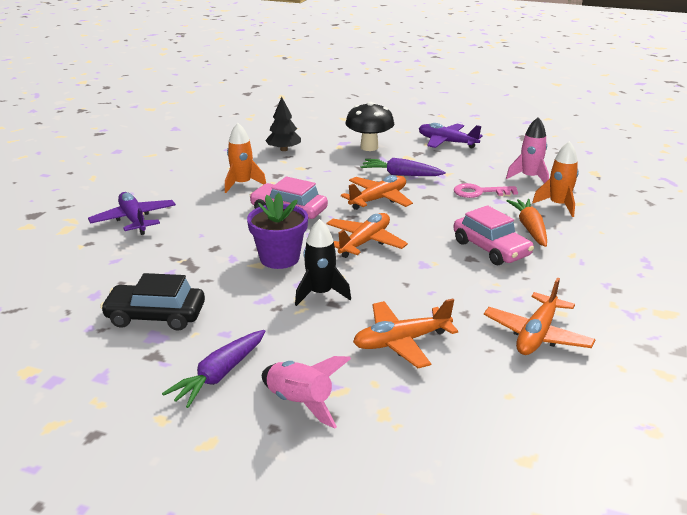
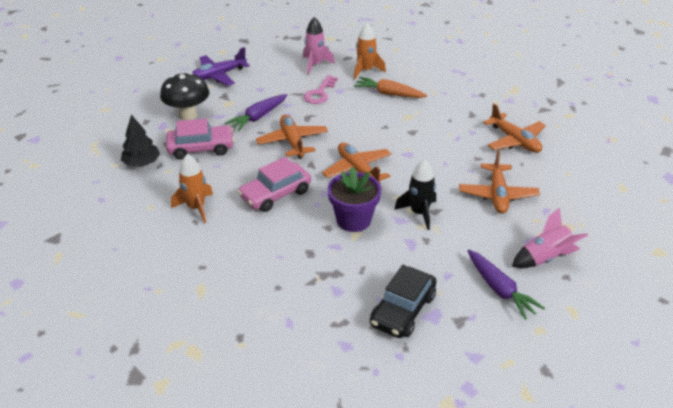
camera: 65 degrees left, 10 degrees up
(134, 220) = (214, 296): purple plane -> none
(491, 248) = (405, 119): pink car -> pink car (201, 148)

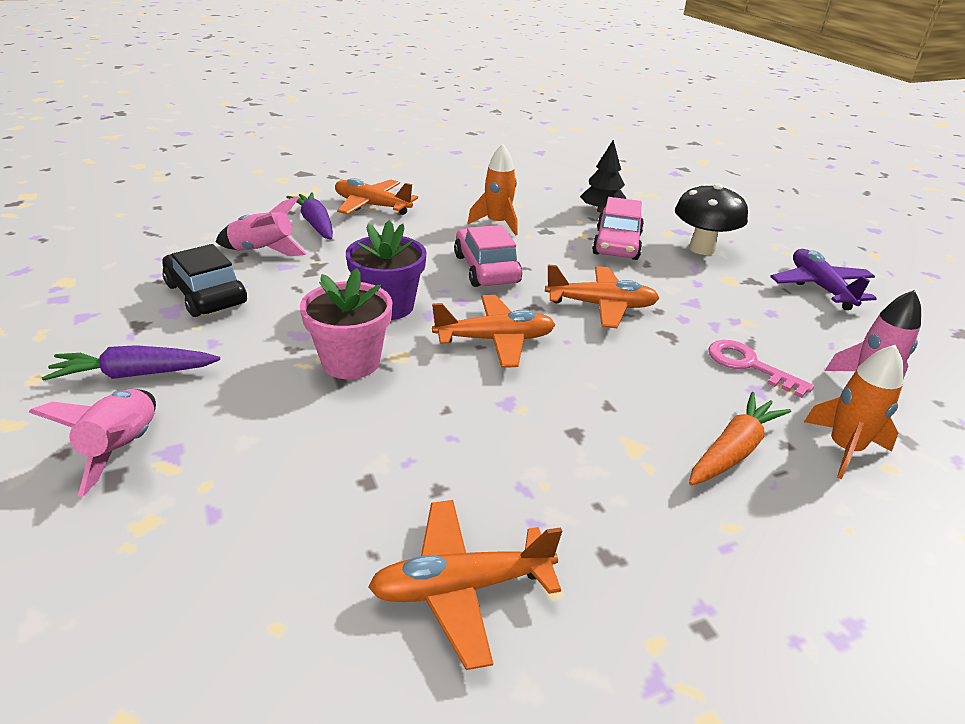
camera: 110 degrees right, 5 degrees down
(258, 117) = (682, 294): purple carrot -> purple carrot (315, 224)
(322, 314) = (263, 251): none -> pink rocket
(419, 213) = (351, 362): black rocket -> pink flower pot
(497, 195) = (313, 465): orange plane -> orange plane (372, 206)

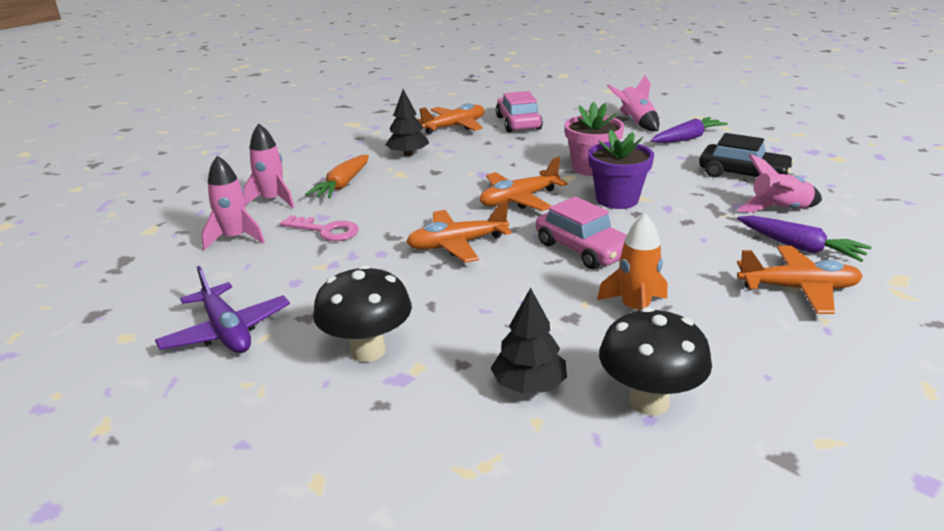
camera: 160 degrees right, 5 degrees down
(541, 191) = (649, 402): none -> black mushroom
(605, 504) = (408, 154): none -> black tree
(617, 244) = (476, 323): pink car -> pink car (518, 123)
(844, 449) = (273, 200): orange rocket -> pink rocket

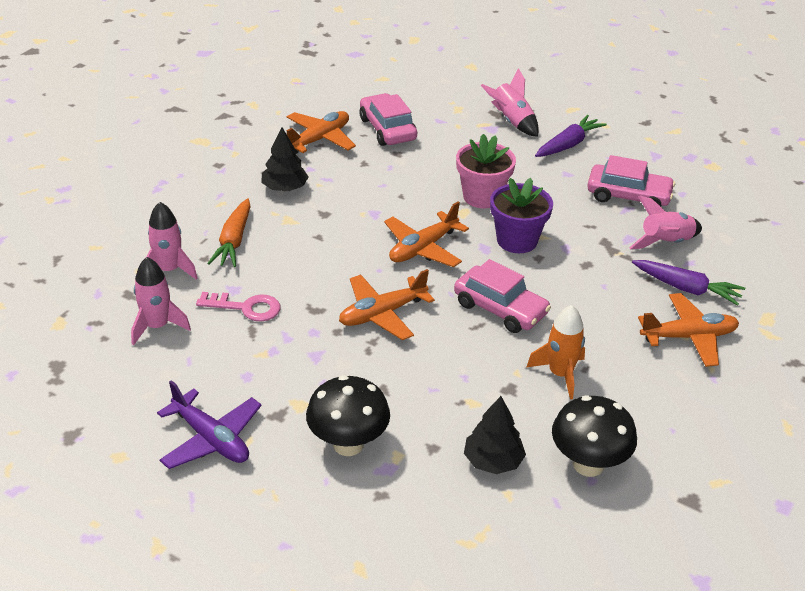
camera: 15 degrees left, 10 degrees up
(743, 174) = (628, 196): black car -> pink car

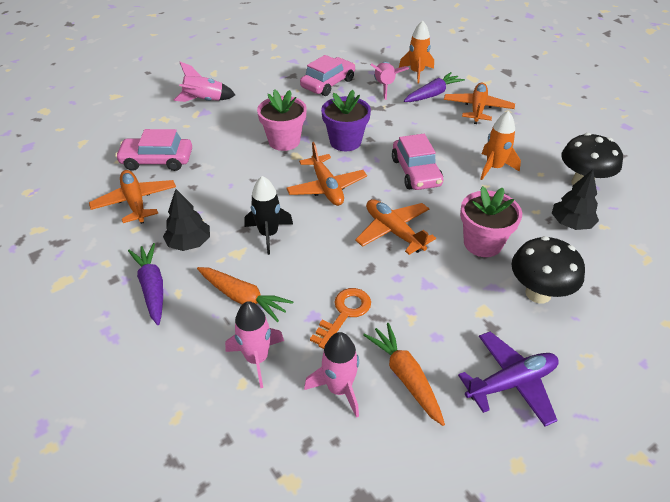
camera: 65 degrees left, 5 degrees up
(187, 365) = (406, 377): none -> orange carrot
(246, 308) = (344, 313): pink key -> orange key
(325, 231) = (268, 234): none -> black rocket
(382, 314) = (393, 231): orange plane -> orange plane turned 150 degrees clockwise
(405, 387) = (482, 243): none -> pink flower pot
(500, 308) = (416, 172): pink car -> pink car turned 105 degrees clockwise
(568, 145) = (253, 87): purple carrot -> purple carrot (152, 288)
(729, 263) = (416, 73): none -> orange rocket

